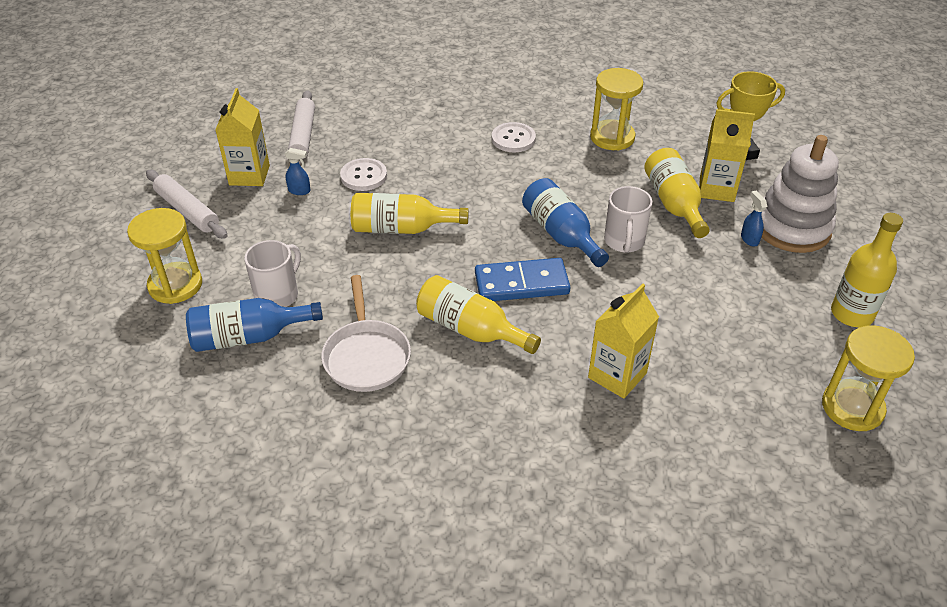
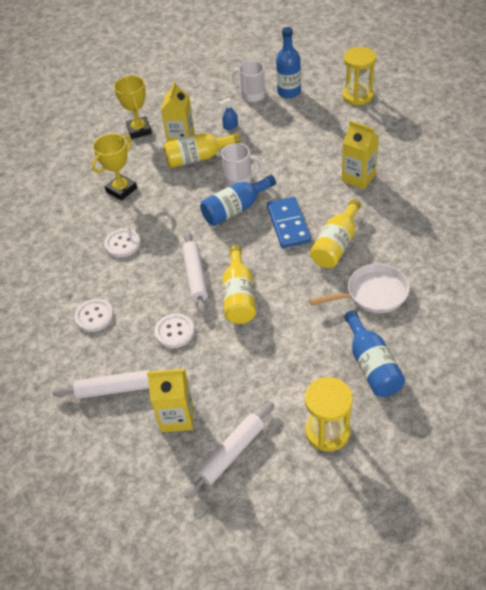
camera: 90 degrees left, 5 degrees up
(278, 295) = (325, 358): white mug -> white mug (252, 95)
(299, 191) = (197, 373): blue spray bottle -> none
(406, 121) = (94, 316): none -> white button
(445, 194) = (195, 276): none -> white rolling pin
(612, 137) = (121, 190): yellow hourglass -> yellow trophy
(792, 228) = (218, 110): white stacking toy -> none
(852, 314) = (289, 92): yellow bottle -> blue bottle

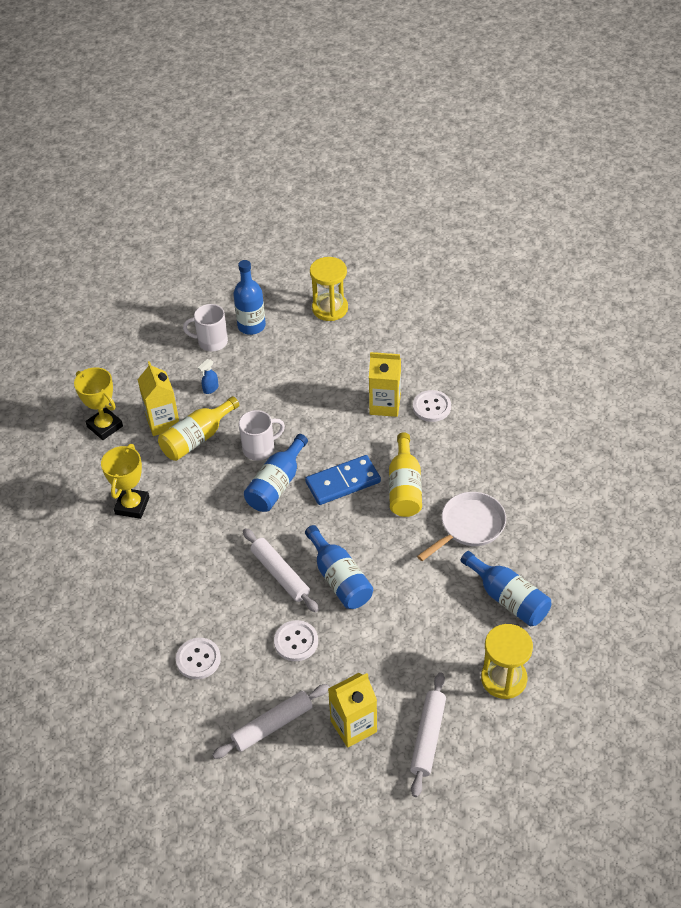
camera: 30 degrees left, 0 degrees up
(122, 244) = (176, 568): white button -> white button (431, 407)
(239, 296) = (339, 578): yellow bottle -> blue bottle
(288, 224) = (343, 482): blue domino -> blue domino turned 75 degrees counterclockwise

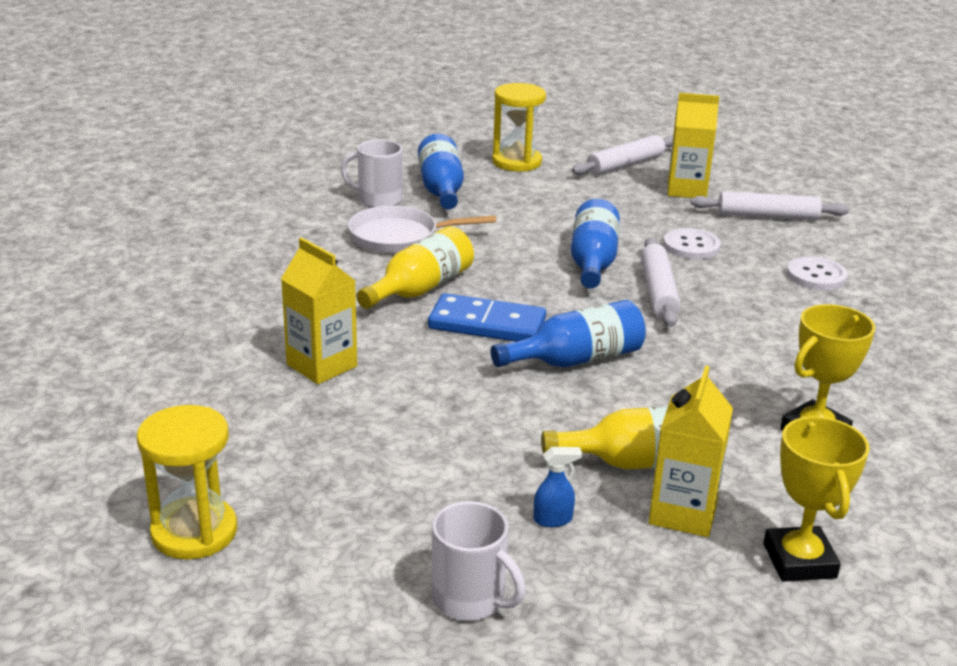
camera: 145 degrees left, 20 degrees down
(251, 326) = (364, 585): blue bottle -> none
(260, 448) = (557, 405): white mug -> white mug (378, 200)
(431, 407) = (268, 335): white button -> none

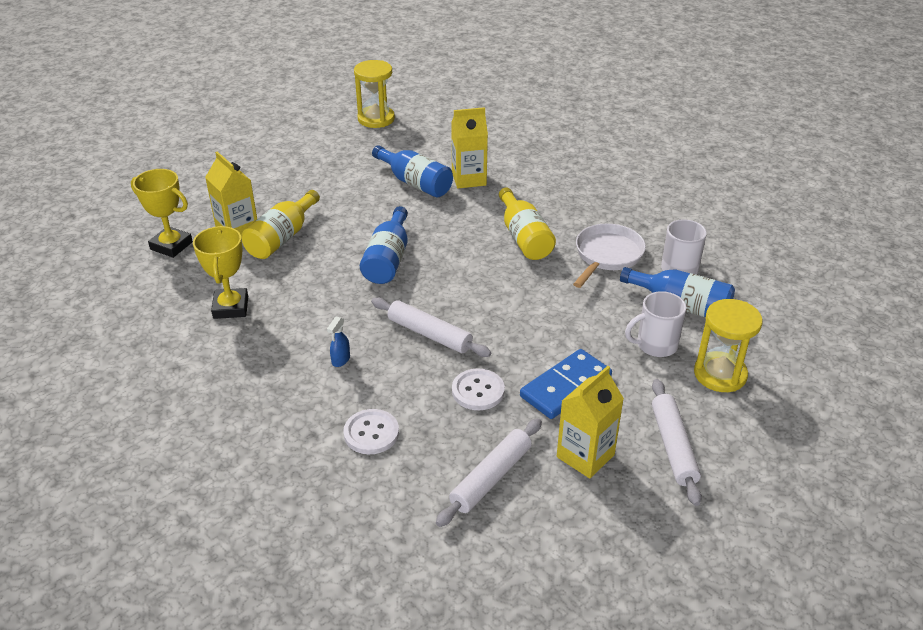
camera: 125 degrees right, 10 degrees up
(470, 599) = (264, 160): white mug -> white mug (655, 345)
(487, 324) = (458, 245): blue domino -> blue domino (566, 387)
(553, 520) = (279, 196): blue spray bottle -> blue spray bottle (340, 360)
(592, 262) = (496, 324): blue bottle -> blue bottle (415, 183)

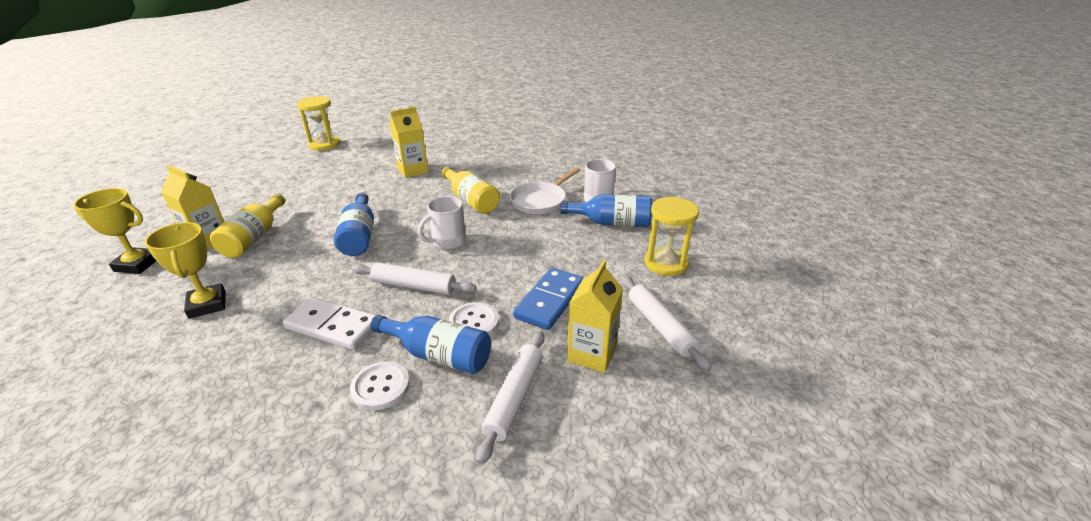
camera: 20 degrees left, 5 degrees down
(340, 360) = (332, 326): blue spray bottle -> white domino
(415, 183) = (369, 179): blue bottle -> blue bottle (438, 355)
(607, 255) = (541, 201): white pan -> white pan turned 150 degrees counterclockwise
(655, 345) = (606, 253): white mug -> white mug (448, 242)

